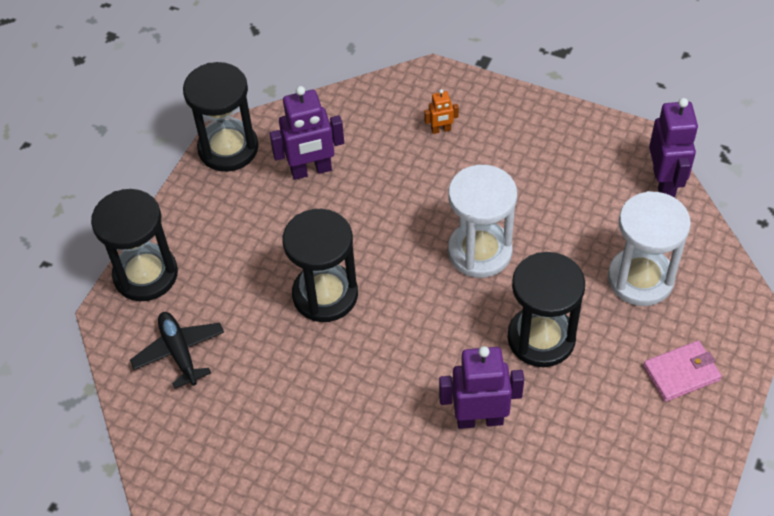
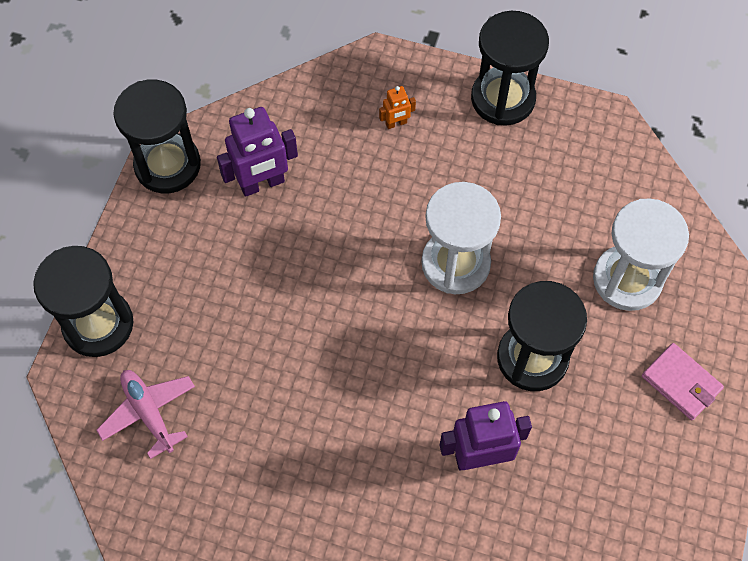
camera: 10 degrees left, 10 degrees up
(179, 352) = (149, 413): black plane -> pink plane
(325, 295) = (297, 330): black hourglass -> black hourglass (503, 99)
(664, 182) = (639, 166): purple robot -> none
(681, 373) = (681, 383): pink wallet -> pink wallet turned 75 degrees clockwise

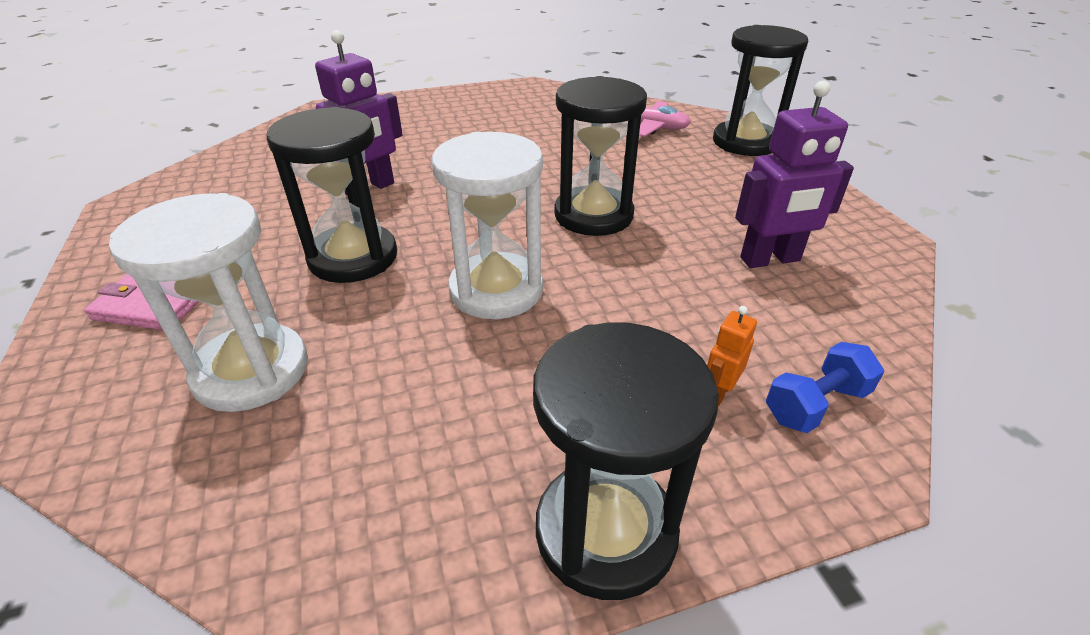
camera: 145 degrees right, 25 degrees down
(167, 165) = (869, 233): black hourglass -> black hourglass (593, 215)
(262, 184) = (770, 260): purple robot -> purple robot turned 135 degrees counterclockwise
(358, 91) = (816, 404): none -> blue dumbbell

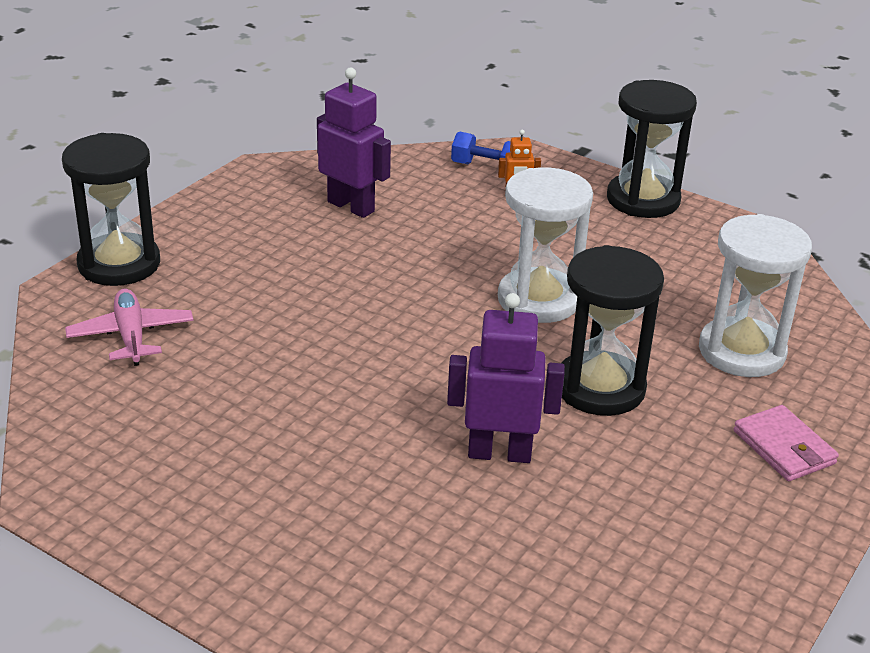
camera: 130 degrees left, 5 degrees down
(593, 215) = (380, 298): black hourglass -> none

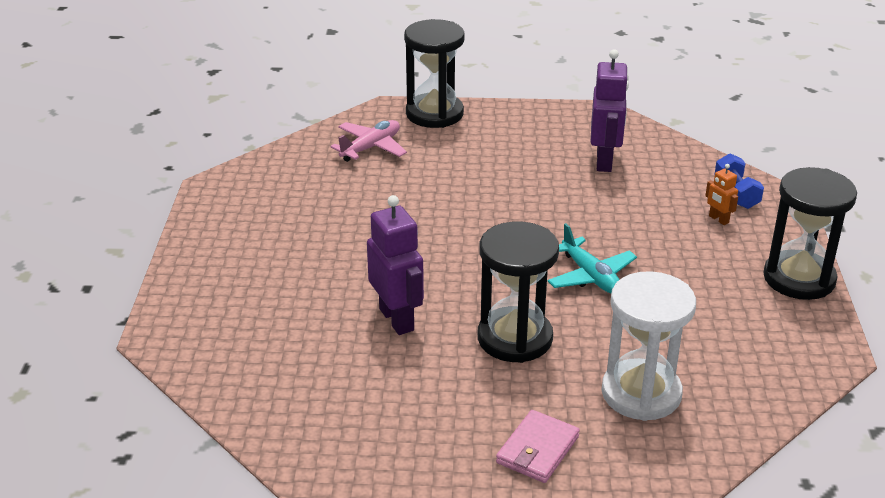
camera: 60 degrees right, 0 degrees up
(538, 300) = (590, 276): white hourglass -> turquoise plane

